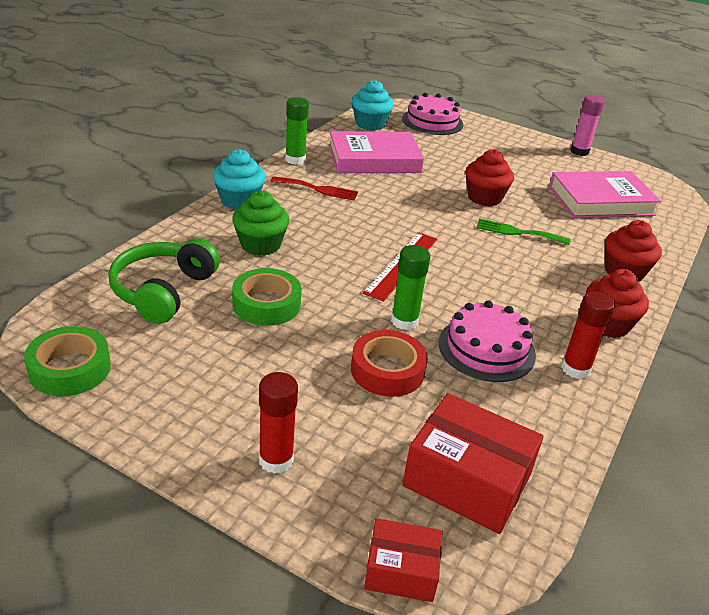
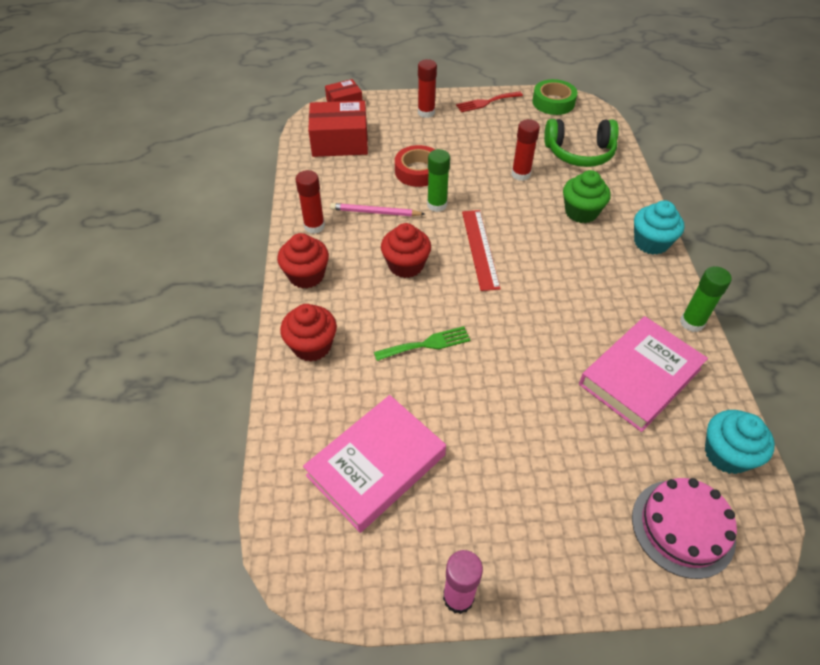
camera: 150 degrees right, 15 degrees up
(163, 291) = (579, 153): green headphones -> green headphones turned 105 degrees clockwise
(266, 304) = (520, 174): green tape -> red glue stick
(318, 189) = (623, 293): red fork -> red fork (486, 102)
(484, 198) = (490, 381): red cupcake -> red cupcake (406, 265)
(486, 348) = (375, 212): pink cake -> pink pencil

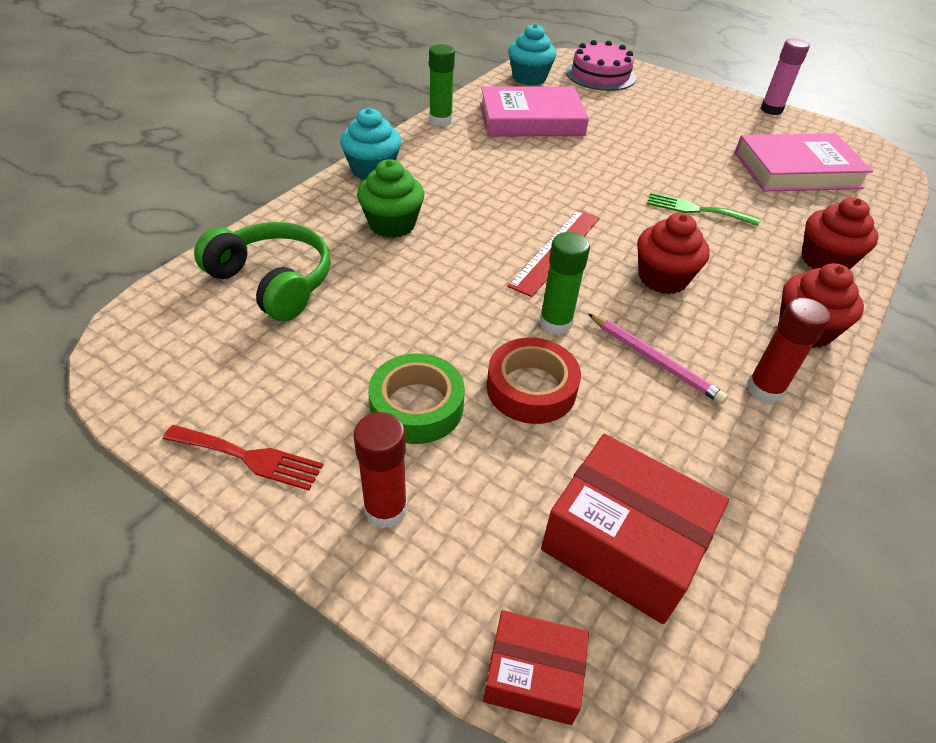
camera: 145 degrees left, 5 degrees down
(520, 174) = (392, 299): red glue stick -> none
(553, 102) = (153, 381): green tape -> green tape (417, 406)

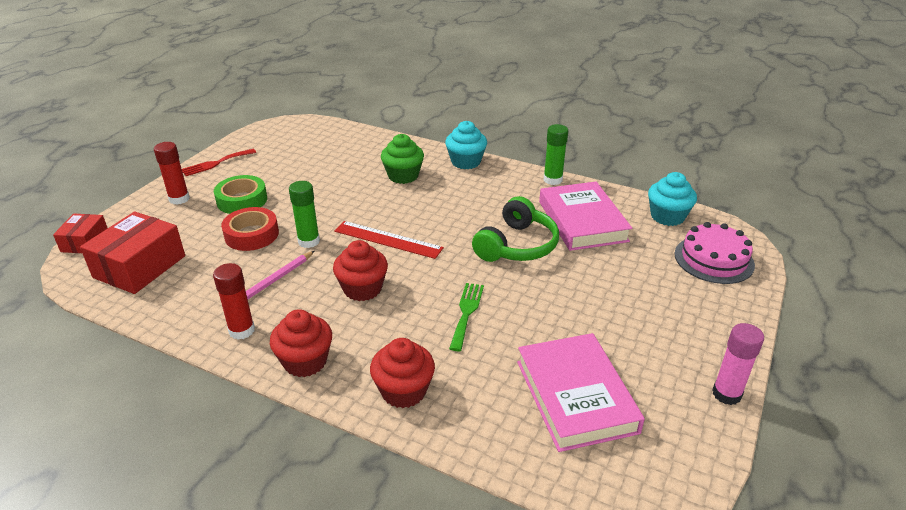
camera: 85 degrees right, 10 degrees down
(249, 458) = (216, 163): red fork -> red fork turned 45 degrees clockwise
(273, 282) = (339, 149): green headphones -> green headphones (517, 245)

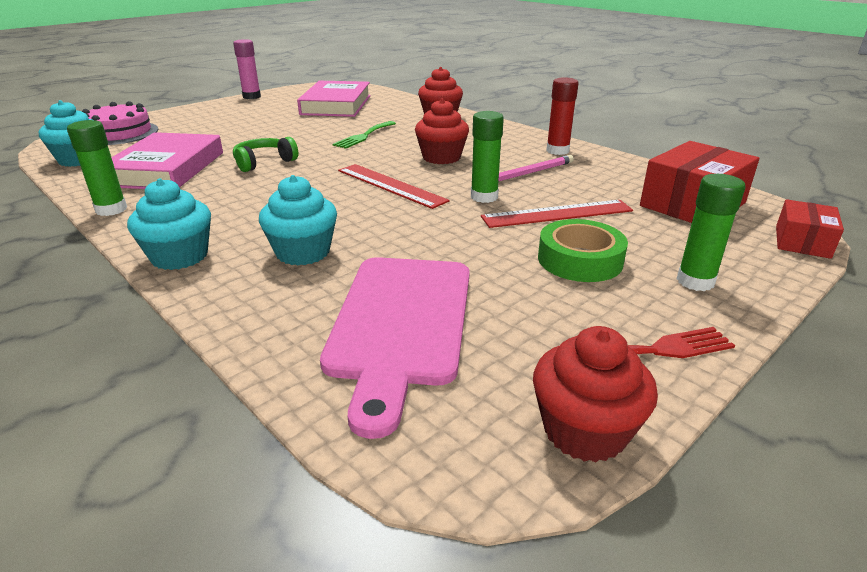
camera: 160 degrees left, 5 degrees down
(179, 199) = (695, 281): red glue stick -> green glue stick
(251, 234) = (557, 214): red tape -> red ruler
(305, 361) = (505, 133): red cupcake -> red cupcake (584, 431)
(330, 154) = (400, 323): none -> pink cutting board
(403, 176) = (303, 252): green cupcake -> turquoise cupcake
(517, 245) = (264, 162): green headphones -> green headphones, size x0.65

